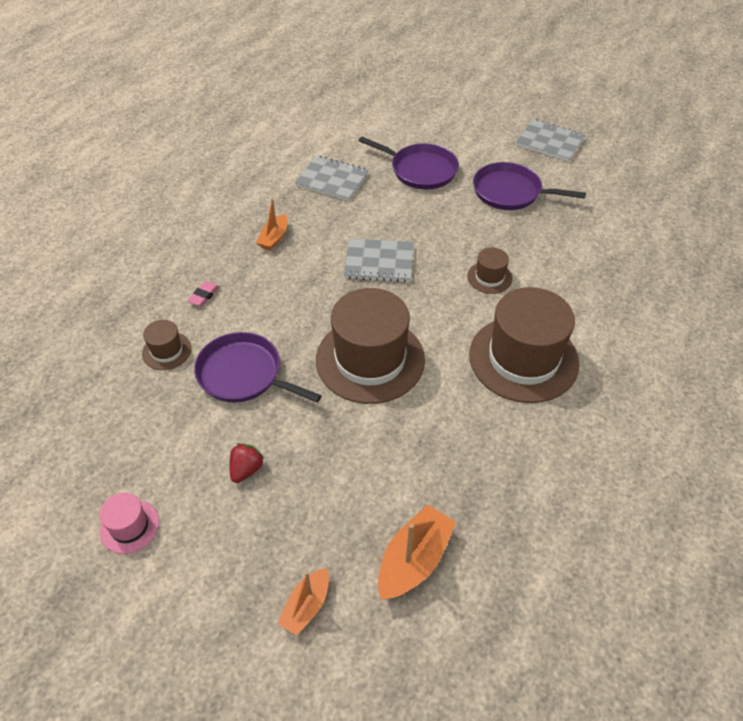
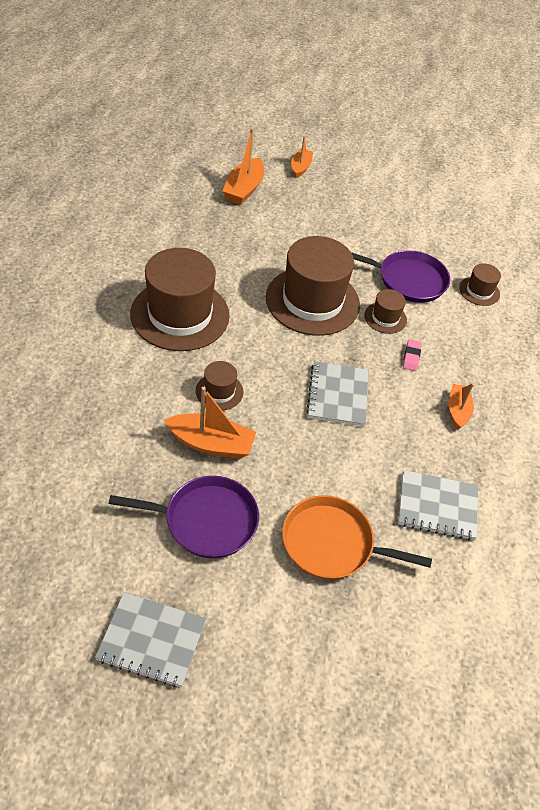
camera: 160 degrees right, 0 degrees up
(129, 526) = (423, 191): pink hat -> none
(204, 296) = (483, 340): pink eraser -> pink eraser (411, 357)
(246, 469) = (370, 223): red strawberry -> none
(296, 331) = (385, 318): none -> brown hat
(379, 262) = (337, 395): grey notebook -> grey notebook turned 75 degrees counterclockwise
(420, 170) = (332, 543): purple pan -> orange pan
(501, 238) = (211, 444): none -> orange boat

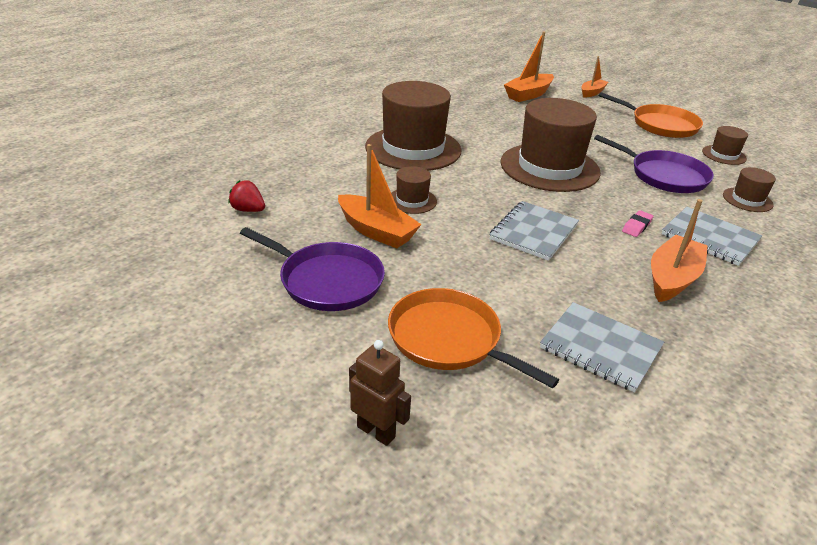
camera: 30 degrees right, 15 degrees down
(80, 460) = (248, 210): none -> red strawberry
(151, 640) = (196, 351): grey notebook -> grey notebook (709, 238)
(328, 652) = (376, 431): none -> brown robot
(379, 203) = (660, 125): none -> orange pan
(385, 318) = (622, 194): brown hat -> brown hat (724, 155)
(457, 410) = (672, 278): orange boat -> orange boat, size x1.57

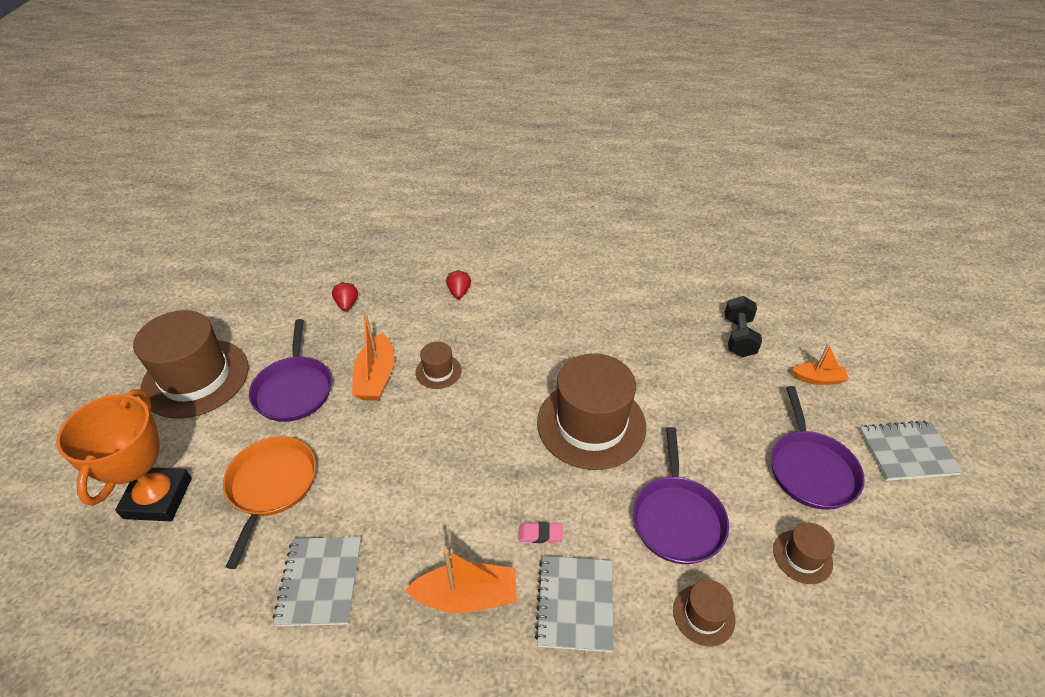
camera: 55 degrees right, 10 degrees up
(327, 156) = (459, 292): none -> red strawberry
(376, 431) = (158, 498): brown robot -> orange trophy
(413, 148) = (525, 326): brown hat -> brown hat (196, 378)
(528, 95) = (738, 337): orange boat -> black dumbbell
(533, 232) = (458, 466): grey notebook -> grey notebook (907, 452)
(660, 125) = (810, 469): orange pan -> purple pan

